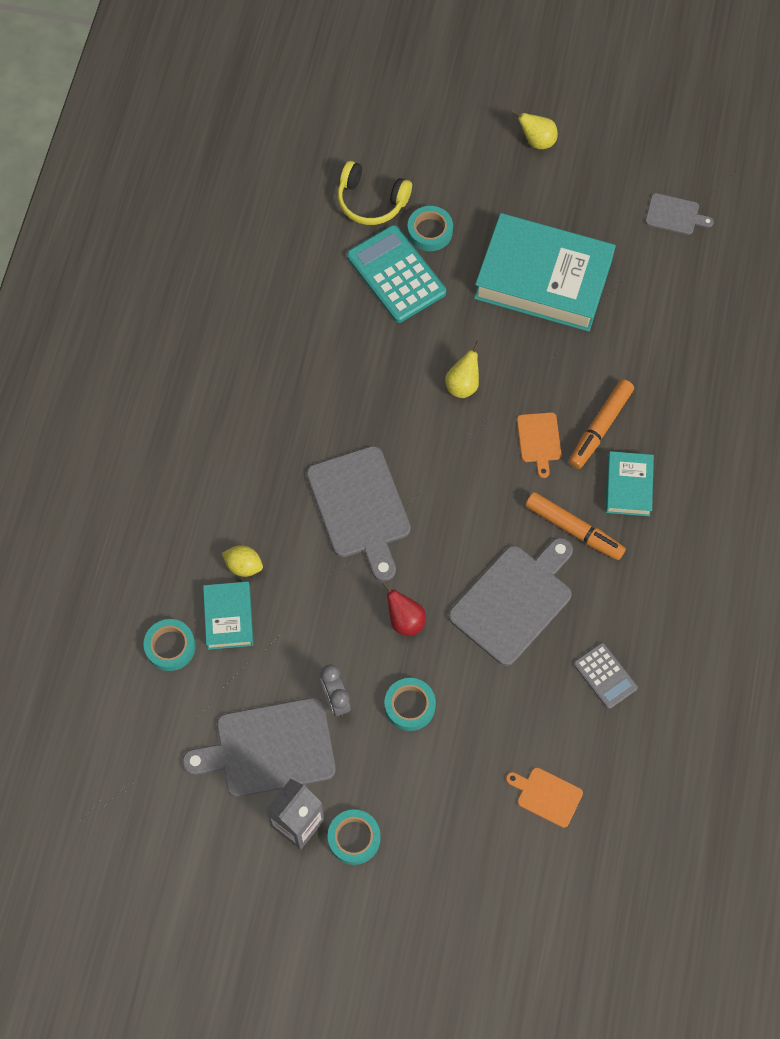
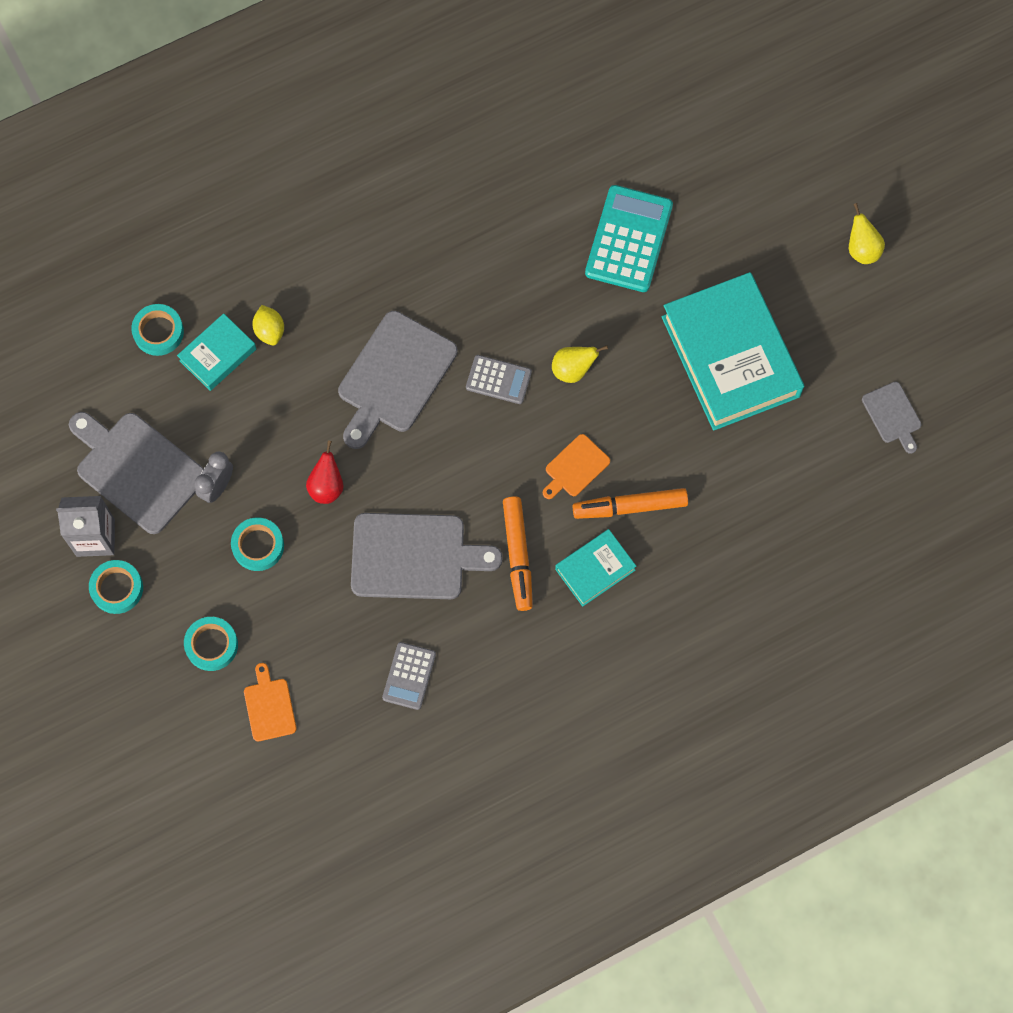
camera: 50 degrees right, 5 degrees up
(371, 201) = (680, 166): yellow headphones -> none
(426, 439) = (498, 380): none -> grey calculator
(430, 231) = (694, 233): turquoise tape -> turquoise tape (211, 645)

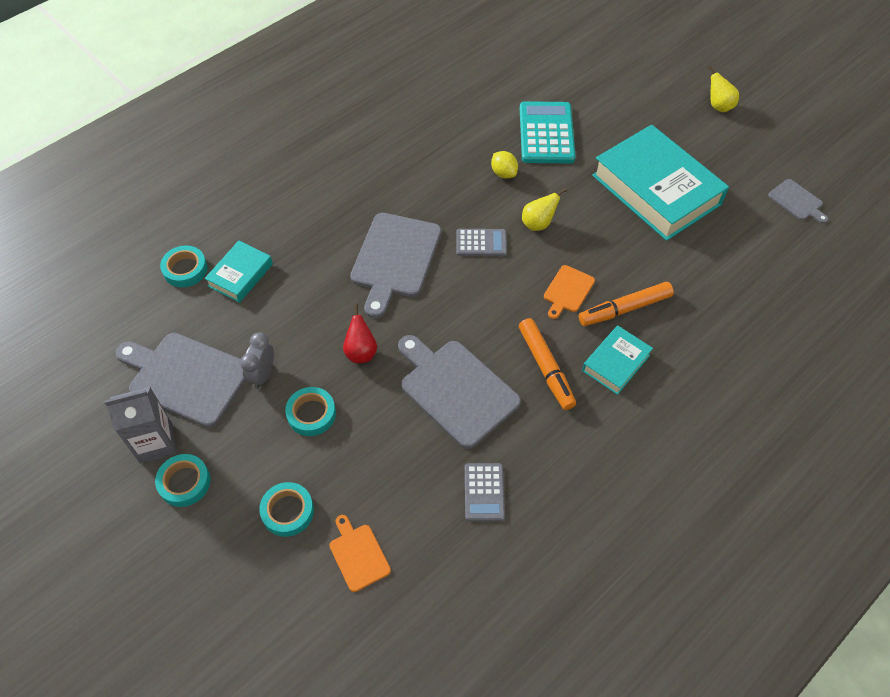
camera: 15 degrees left, 15 degrees down
(270, 331) = (281, 249): yellow lemon -> yellow lemon (503, 173)
(414, 556) = (456, 389): grey cutting board -> grey cutting board turned 120 degrees counterclockwise

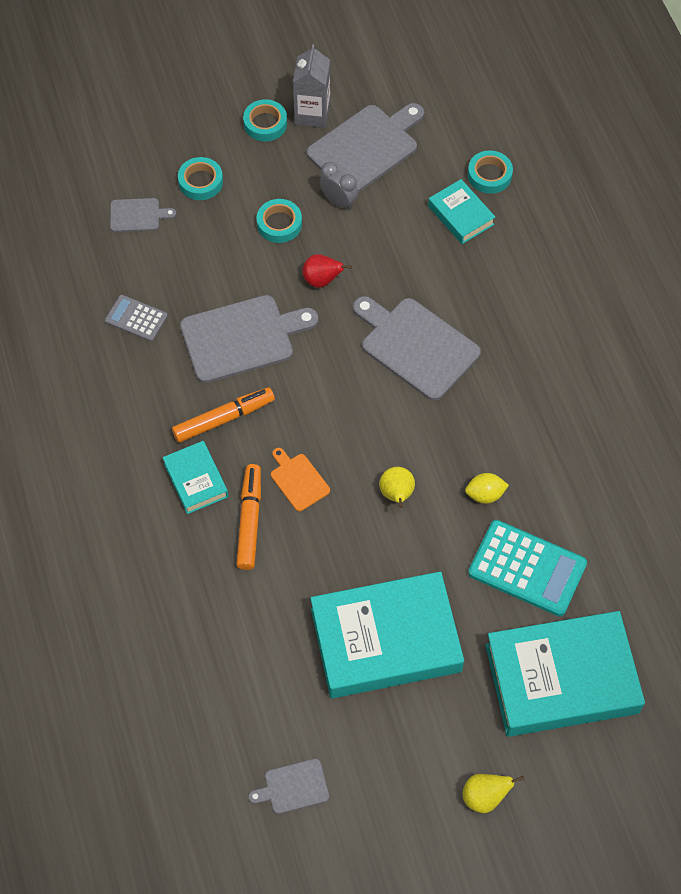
camera: 115 degrees right, 5 degrees up
(358, 554) = (137, 215): orange cutting board -> grey cutting board
(481, 243) = (398, 430): grey calculator -> none
(545, 368) = (224, 419): orange marker -> orange marker turned 150 degrees clockwise
(612, 94) = (561, 679): none -> turquoise book

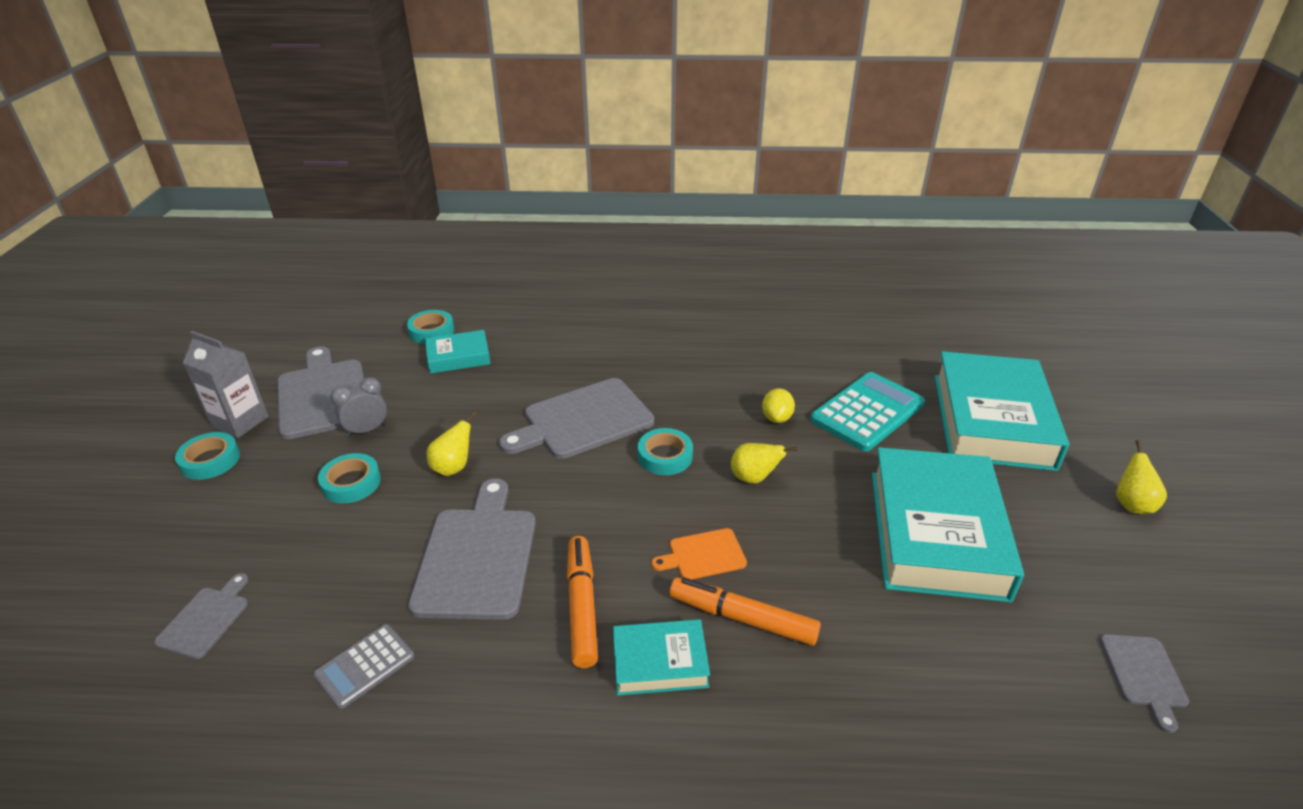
camera: 70 degrees left, 25 degrees down
(200, 182) = (225, 538): turquoise tape -> turquoise tape (665, 456)
(322, 280) = (453, 467): red pear -> yellow pear

